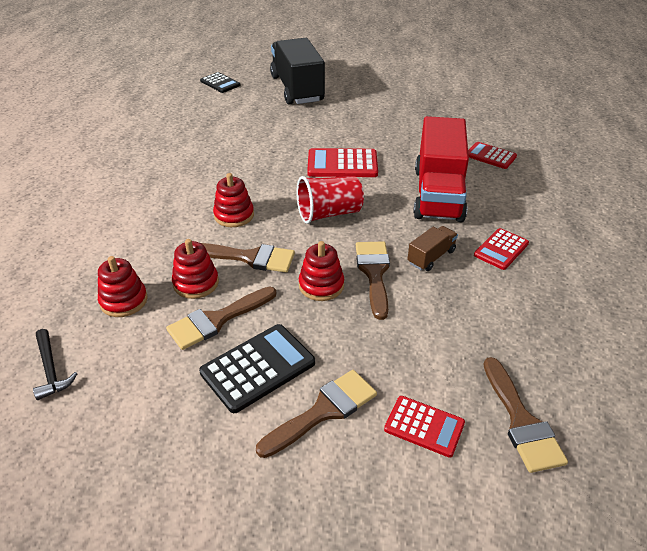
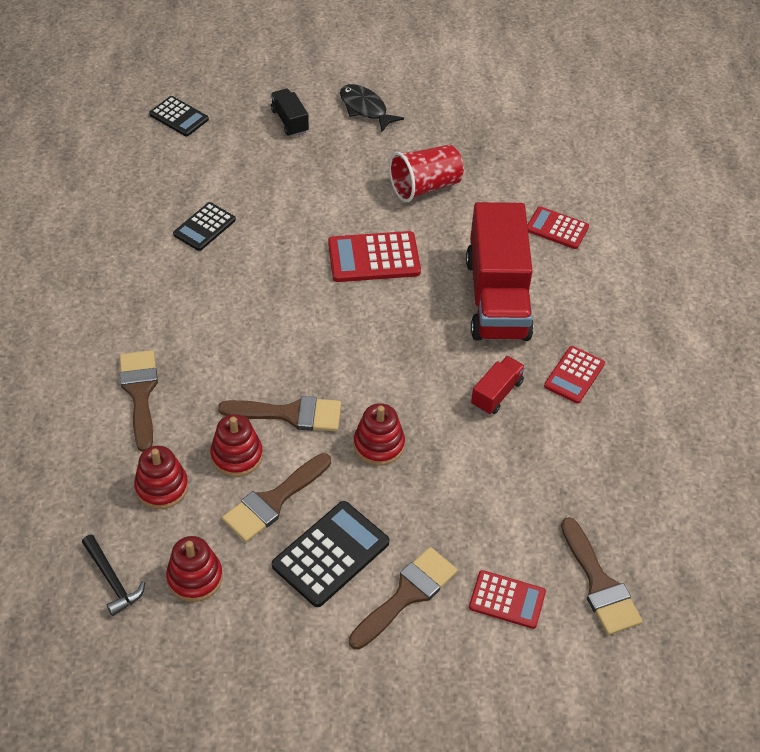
camera: 10 degrees left, 10 degrees up
(218, 139) = (204, 227): none -> black calculator
(234, 215) = (256, 353): red stacking toy -> red stacking toy (195, 577)
(297, 89) = (289, 121): black truck -> black truck, size x0.44
(329, 213) = (370, 340): red cup -> red cup (425, 187)
(352, 85) = (365, 109): none -> black fish
(374, 273) = (435, 422): brown brush -> brown brush (140, 393)
(431, 257) = (496, 393): brown truck -> red truck

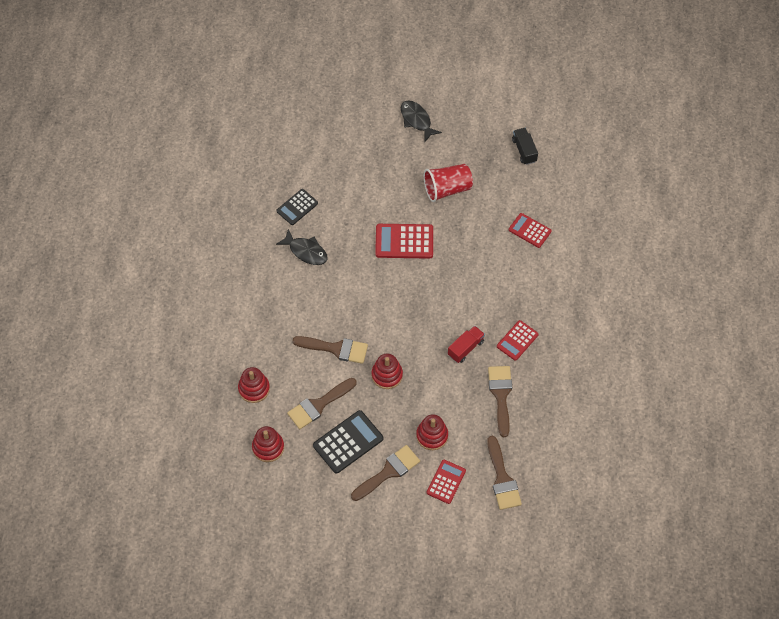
camera: 10 degrees right, 10 degrees up
(112, 580) = (221, 443): black hammer -> none
(140, 393) = (246, 325): brown brush -> brown brush (501, 395)
(179, 117) = (288, 116): black calculator -> none
(225, 283) = (306, 251): none -> black fish
(237, 455) = (300, 373): red stacking toy -> red stacking toy (432, 435)
(289, 121) = (363, 126): black truck -> black truck (524, 150)
(497, 298) = (479, 279): red truck -> none
(507, 600) = (446, 482): red calculator -> red calculator turned 90 degrees counterclockwise

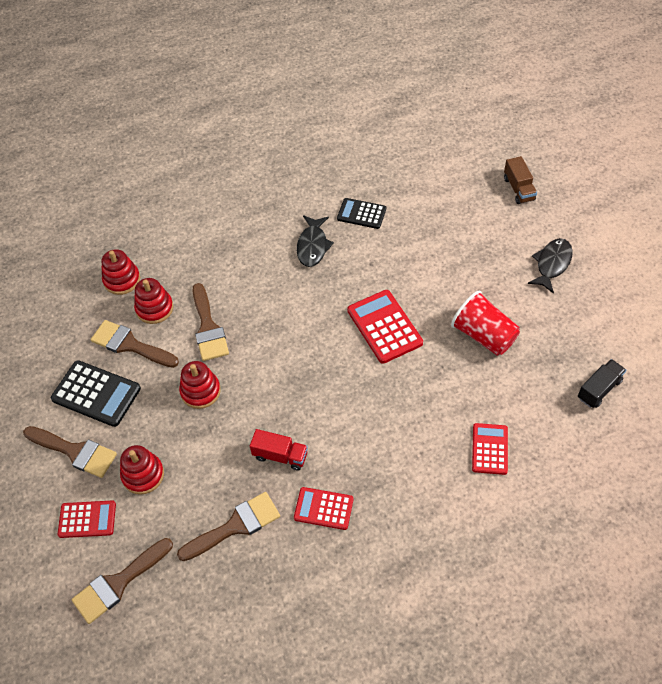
camera: 65 degrees right, 5 degrees down
(268, 447) = (57, 324): red stacking toy -> red stacking toy (154, 308)
(341, 102) = (518, 189): none -> brown truck

